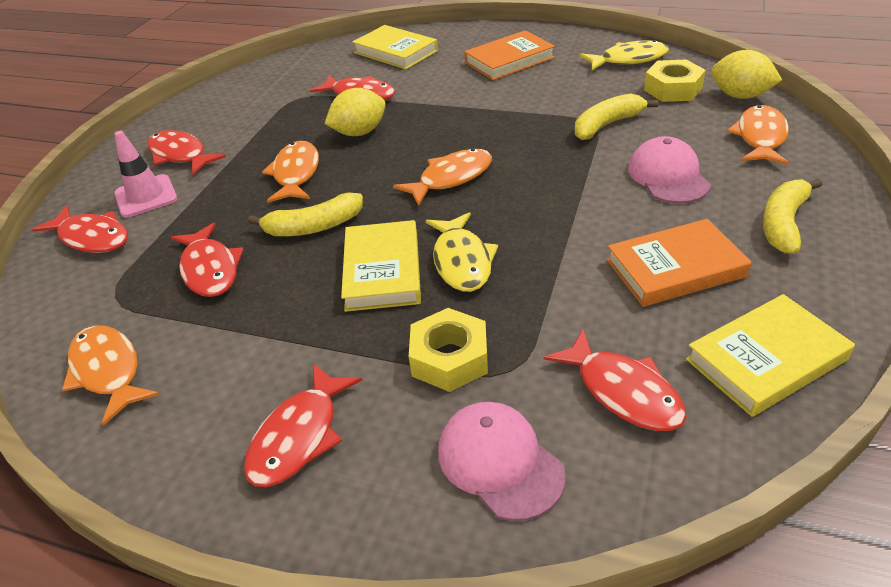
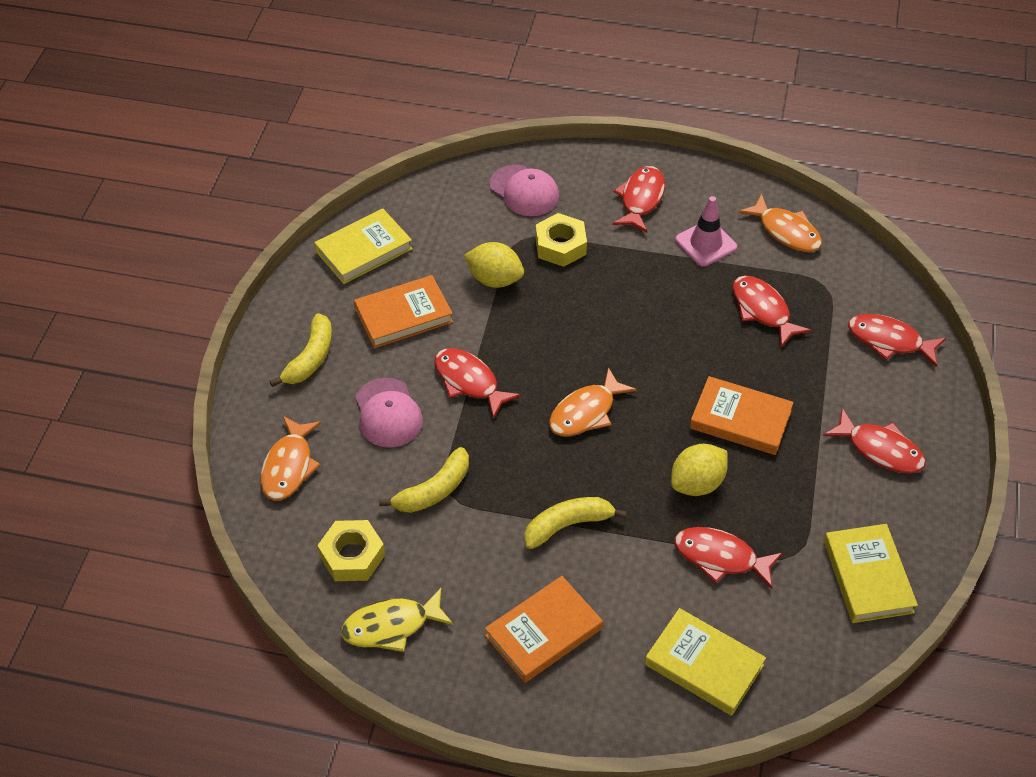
camera: 170 degrees right, 10 degrees up
(146, 196) = (875, 390): pink traffic cone -> pink traffic cone (706, 243)
(295, 174) = (740, 419): orange fish -> orange book
(314, 227) = (695, 353): yellow banana -> yellow banana (567, 525)
(382, 271) = (623, 311): yellow book -> yellow book (868, 576)
(462, 261) = (563, 320): yellow fish -> none
(623, 391) = (453, 229): red fish -> red fish (469, 382)
(740, 96) = (284, 539): yellow lemon -> yellow lemon (494, 279)

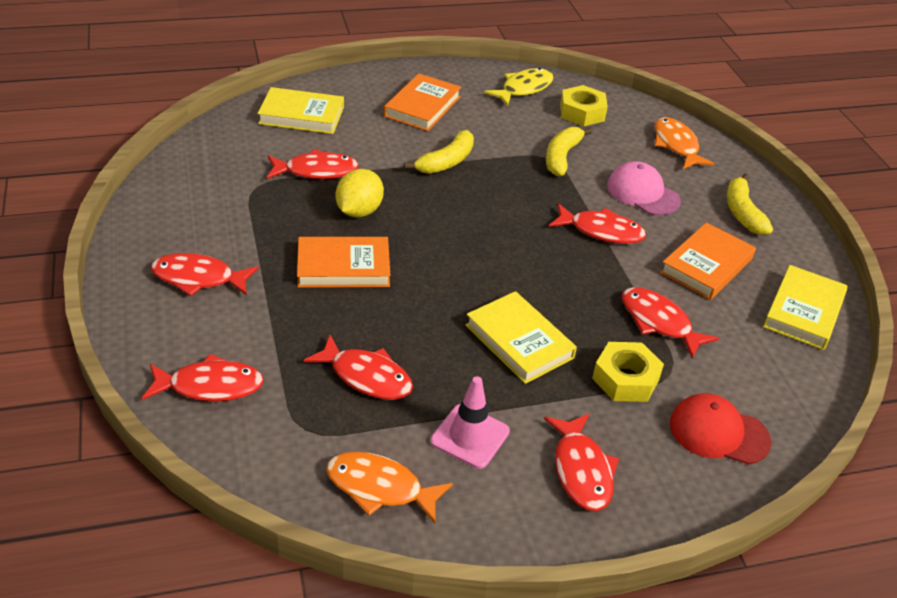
camera: 150 degrees right, 10 degrees down
(494, 279) = (659, 322): yellow lemon -> red fish
(524, 191) = (718, 432): pink cap -> red cap
(586, 412) = (485, 236): orange fish -> none
(868, 576) = (190, 187): yellow book -> yellow book (519, 341)

